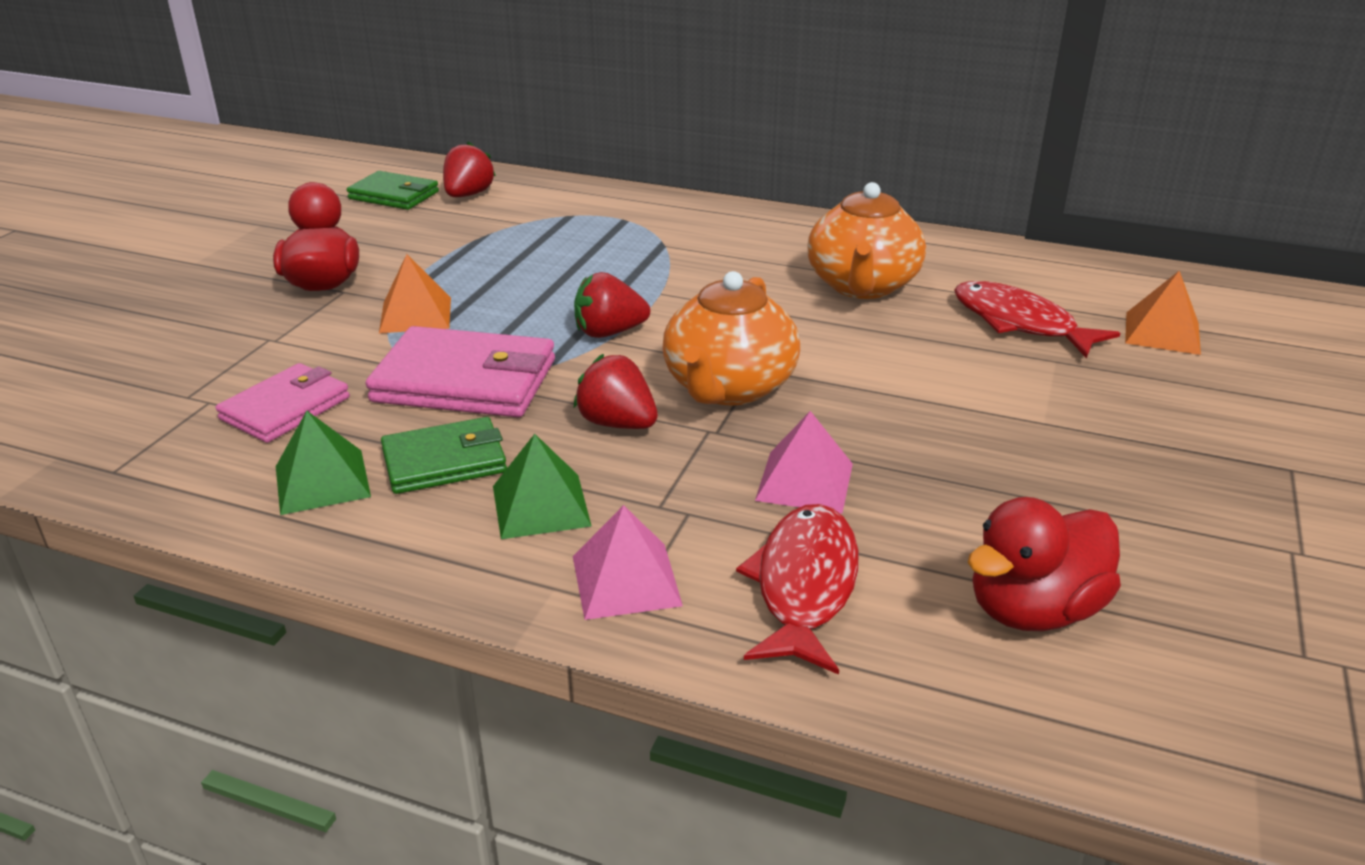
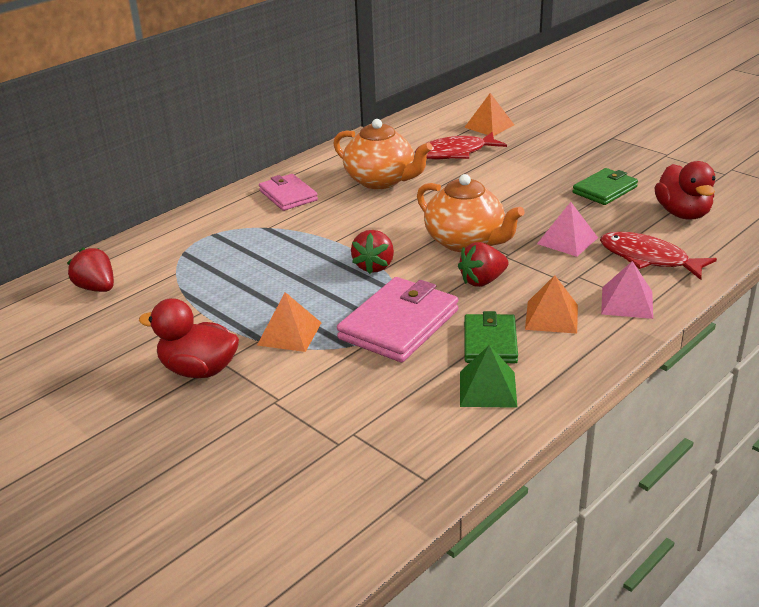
camera: 65 degrees left, 0 degrees up
(285, 408) = (387, 398): pink wallet -> pink wallet (288, 195)
(394, 195) = (56, 322): green wallet -> green wallet (604, 190)
(540, 505) = (551, 317): green pyramid -> orange pyramid

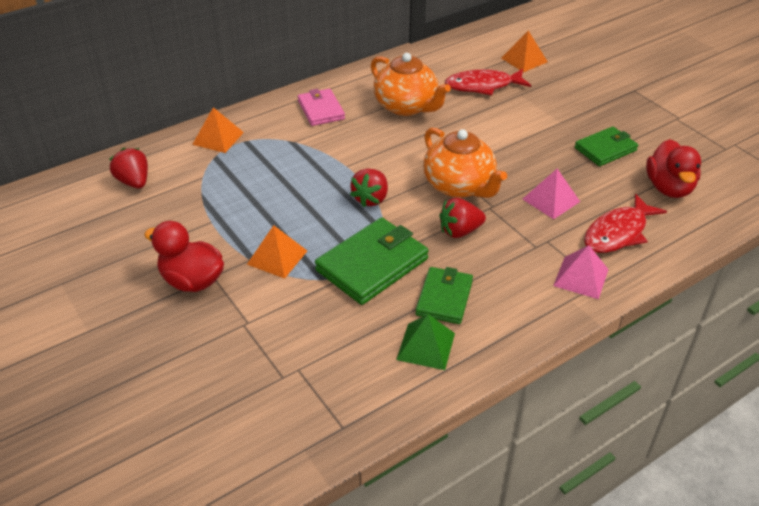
camera: 10 degrees right, 10 degrees up
(399, 324) = (372, 265): pink wallet -> green wallet
(551, 317) = (507, 281): orange pyramid -> orange pyramid (218, 138)
(648, 258) = (618, 232): red fish -> red fish turned 90 degrees counterclockwise

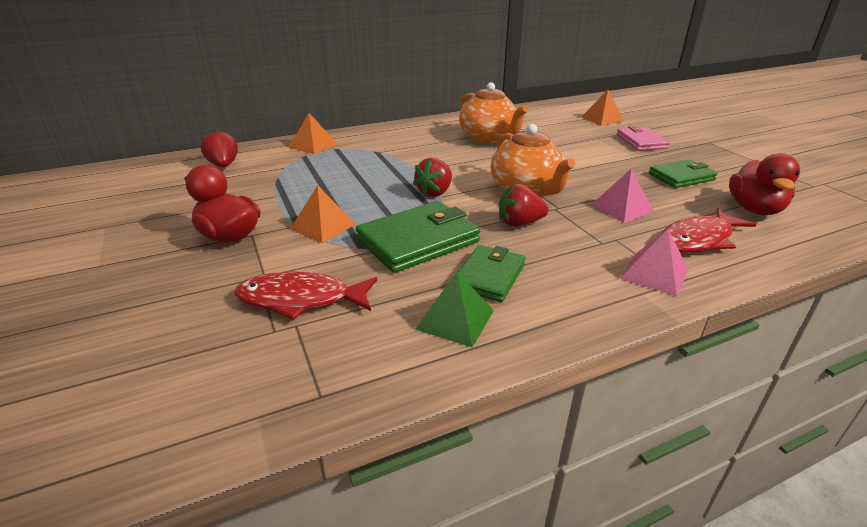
camera: 10 degrees right, 10 degrees down
(321, 110) = (411, 135): pink wallet -> pink wallet (641, 142)
(483, 86) = (562, 131): red fish -> red fish (301, 299)

